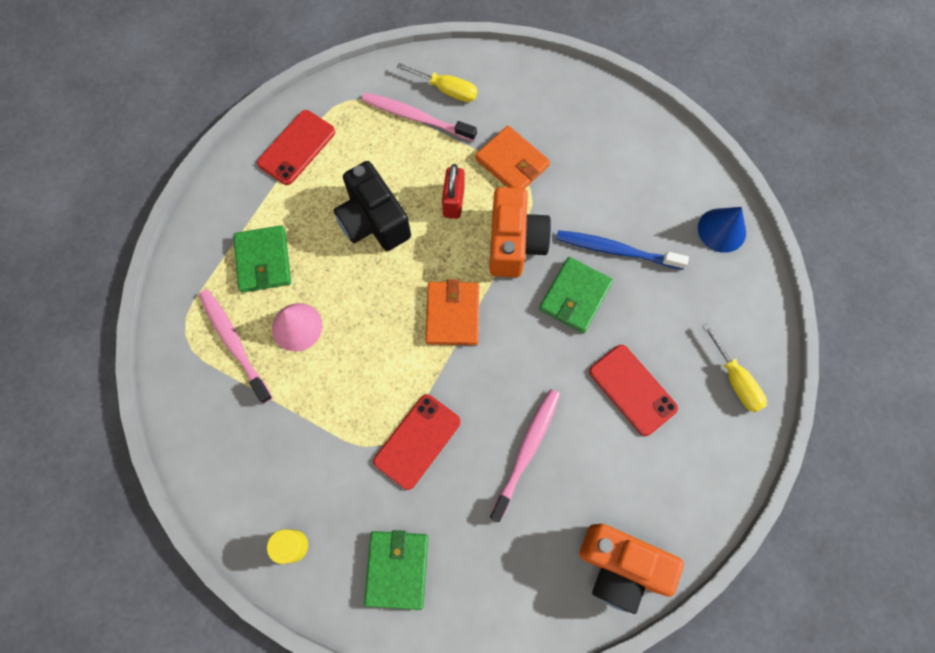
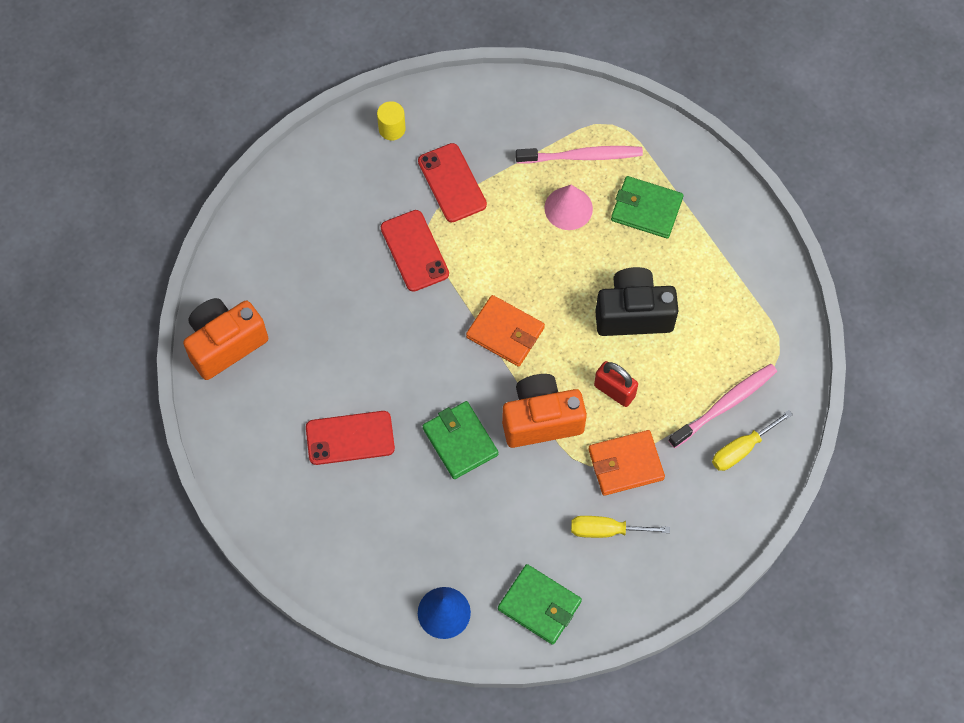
camera: 120 degrees right, 5 degrees down
(296, 147) = (749, 285): red phone -> red phone (452, 183)
(397, 569) = (328, 190): green wallet -> green wallet (539, 605)
(514, 243) = (541, 419): orange camera -> orange camera turned 135 degrees clockwise
(526, 451) = (354, 326): pink toothbrush -> none
(616, 250) = (481, 504): blue toothbrush -> none
(735, 380) = (304, 528): yellow screwdriver -> yellow screwdriver (606, 530)

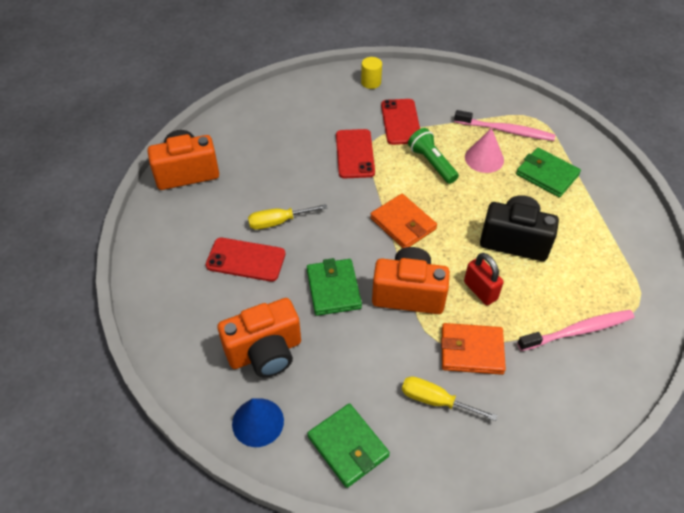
camera: 20 degrees right, 15 degrees down
(419, 538) = (265, 352): none -> orange camera
(510, 235) = (431, 163): none -> green flashlight
(742, 449) = (585, 372): yellow screwdriver -> yellow screwdriver (278, 222)

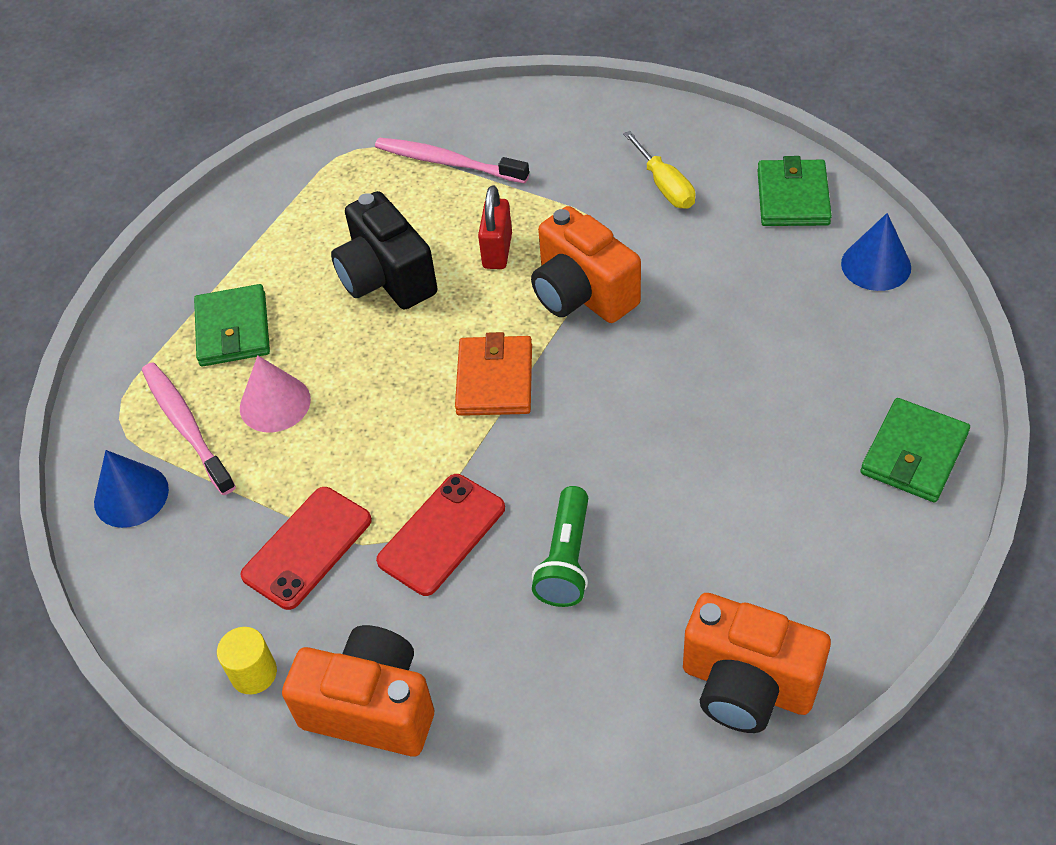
camera: 135 degrees left, 0 degrees up
(246, 260) = (756, 459): red phone -> none
(265, 352) = (816, 328): orange camera -> orange camera (371, 708)
(278, 222) = (664, 489): yellow screwdriver -> none
(333, 289) = (669, 351): green wallet -> green wallet (913, 454)
(431, 163) = (352, 443): green flashlight -> green flashlight (566, 559)
(471, 351) = (578, 204): orange wallet -> none
(489, 100) = (131, 495): none -> blue cone

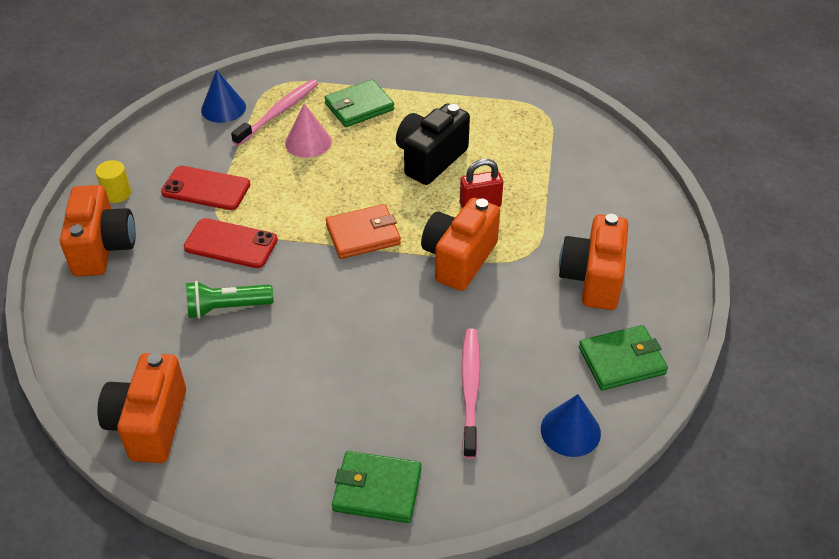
camera: 65 degrees right, 5 degrees down
(448, 162) = (553, 157): pink toothbrush -> pink toothbrush (470, 390)
(665, 186) = (592, 279): yellow screwdriver -> orange camera

